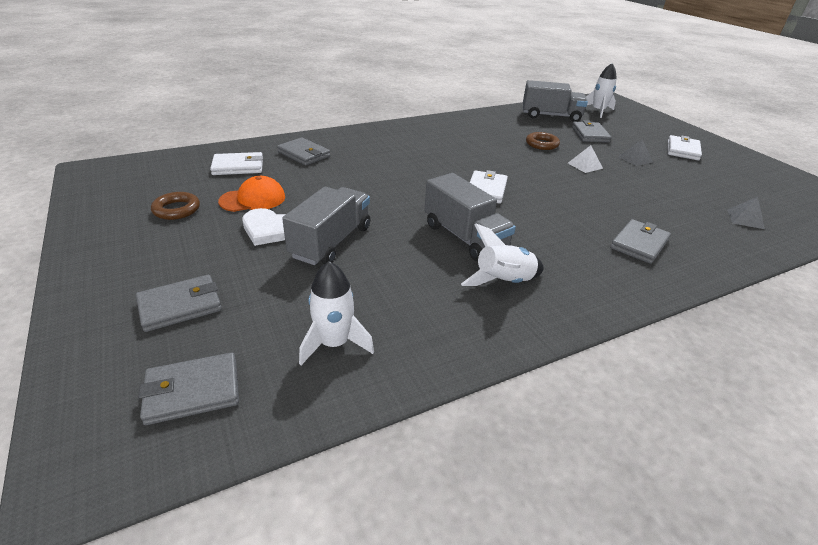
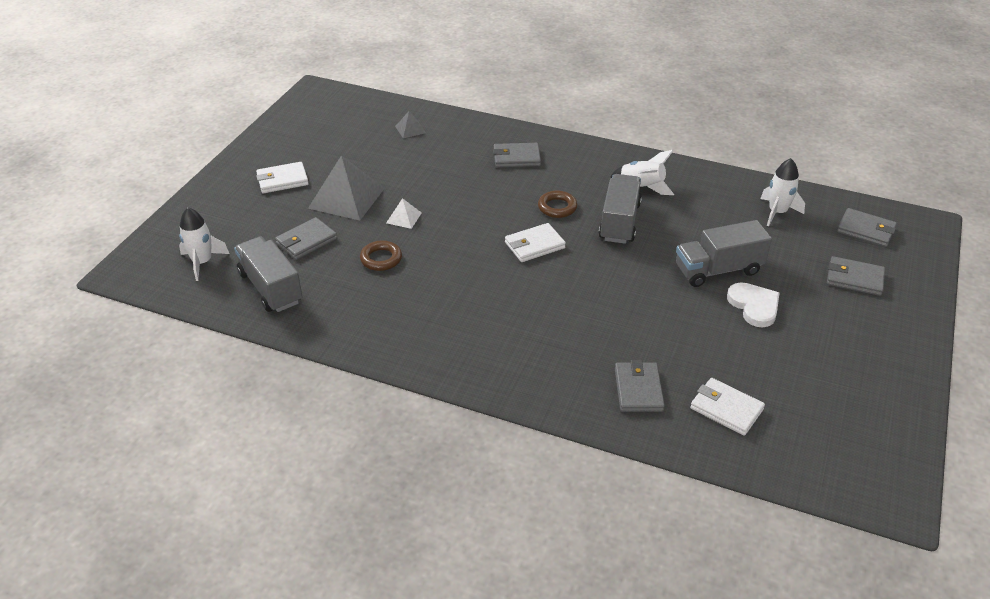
camera: 130 degrees left, 5 degrees up
(176, 209) = (821, 374): brown ring -> brown ring (557, 207)
(253, 199) = (745, 349): orange cap -> none
(635, 159) = (346, 198): grey pyramid -> grey pyramid, size x2.14

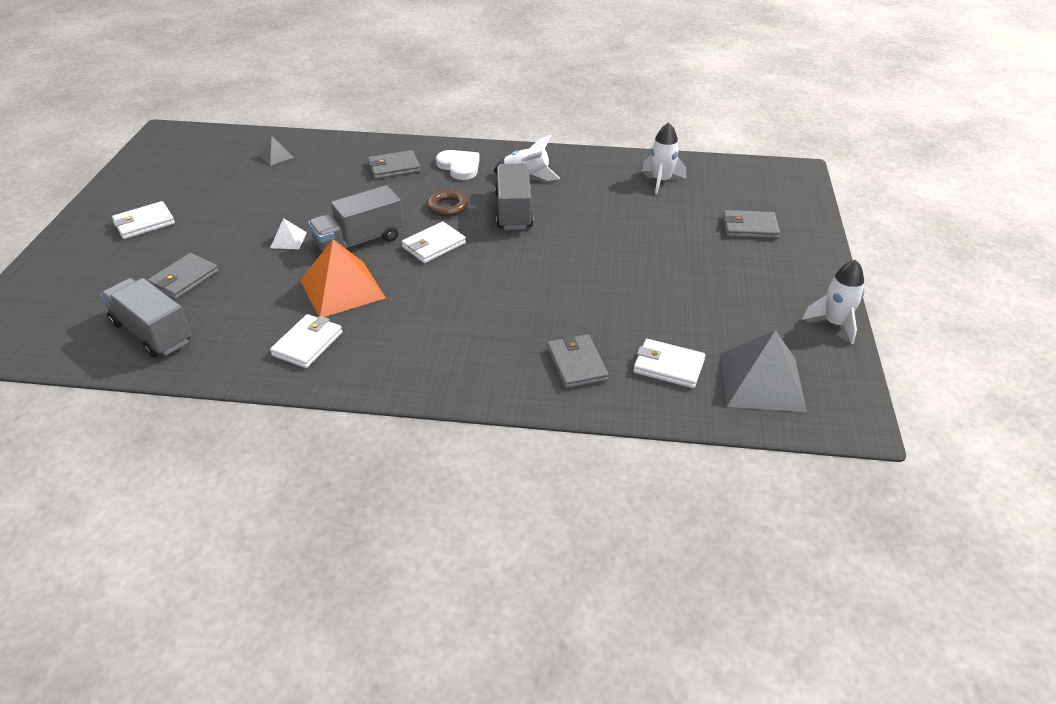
camera: 15 degrees left, 0 degrees up
(202, 262) = (65, 319): white rocket -> white rocket (835, 323)
(346, 198) = (220, 230): grey pyramid -> grey pyramid (761, 381)
(381, 259) = (272, 283): brown ring -> none
(399, 323) = (307, 344): none -> white wallet
(441, 275) = (342, 289): none -> orange pyramid
(718, 270) = (622, 240): grey truck -> grey truck (359, 241)
(754, 306) = (665, 267): white heart -> white heart (459, 166)
(865, 230) = (746, 184): grey wallet -> none

